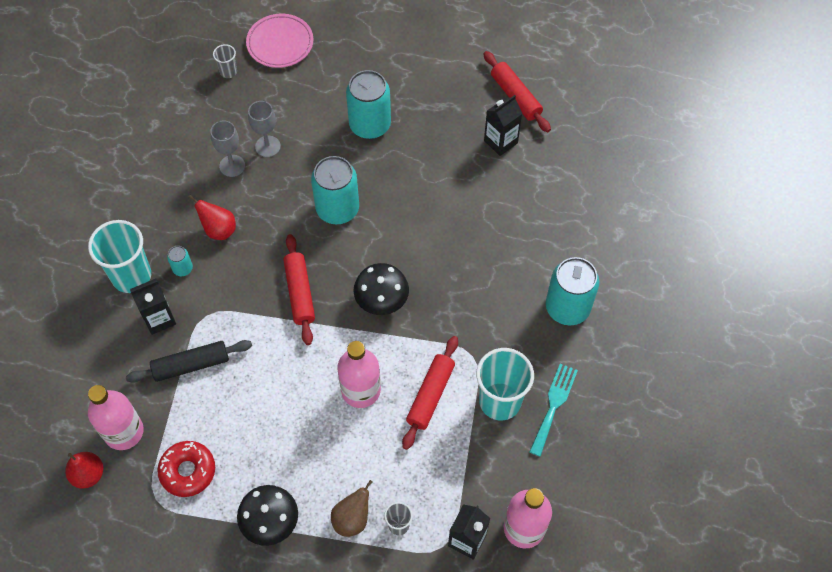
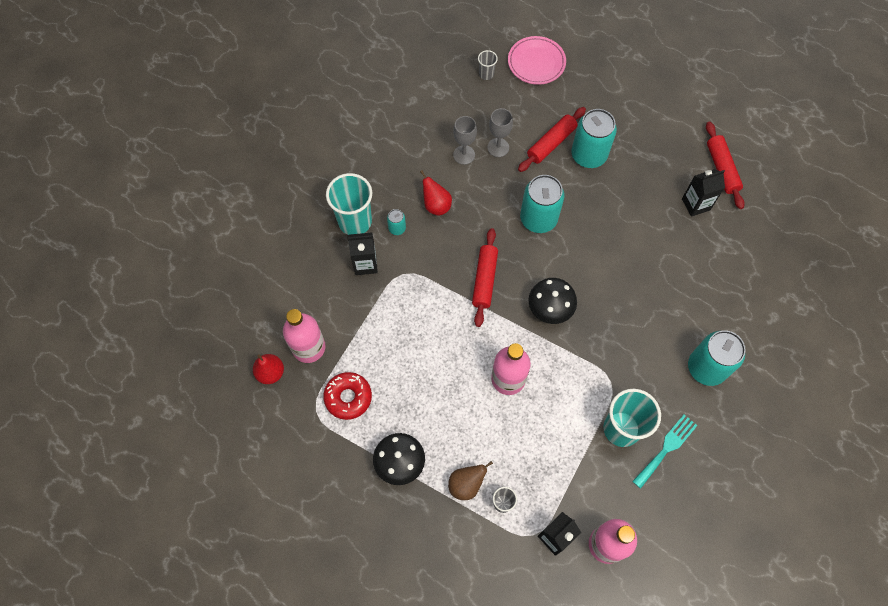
camera: 20 degrees right, 5 degrees up
(191, 365) = (378, 311): black rolling pin -> none
(430, 395) = (564, 403): red rolling pin -> red rolling pin (551, 143)

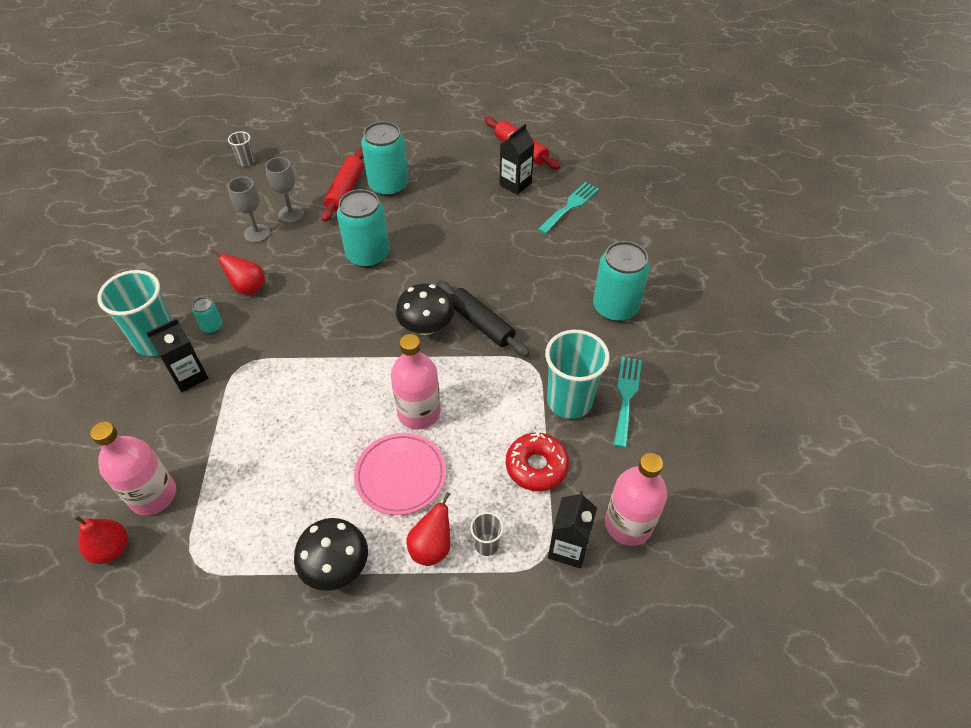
camera: 30 degrees left, 15 degrees down
(348, 397) = (232, 526): red donut -> red donut (536, 466)
(466, 484) = (432, 547): brown pear -> red pear
(484, 280) = (339, 332): red rolling pin -> none
(536, 63) = (294, 136): pink plate -> pink plate (400, 476)
(592, 328) = (481, 324): none -> black rolling pin
(729, 250) = (570, 206): none -> turquoise fork

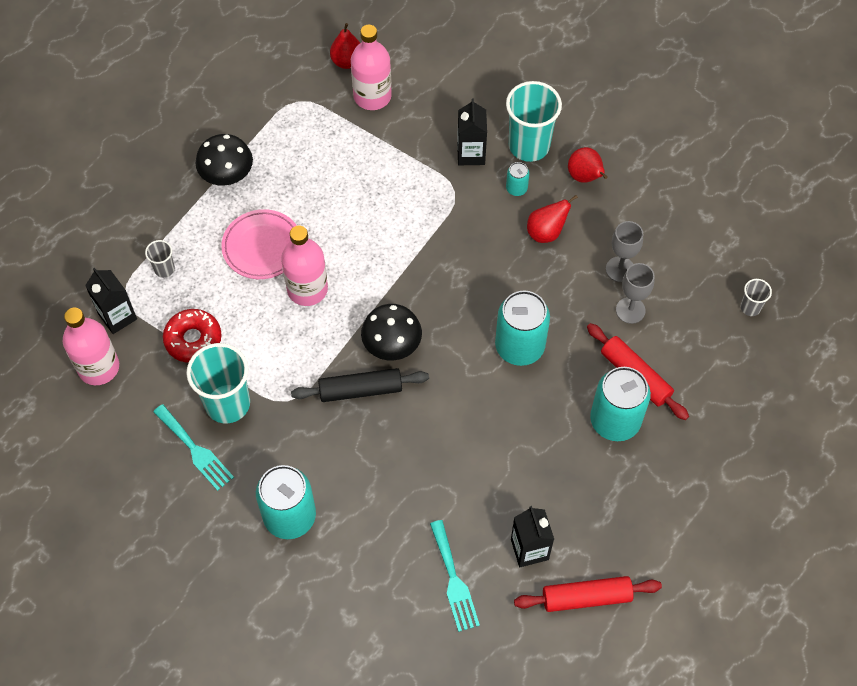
camera: 125 degrees right, 10 degrees up
(432, 547) = (192, 236): red pear -> red pear (585, 177)

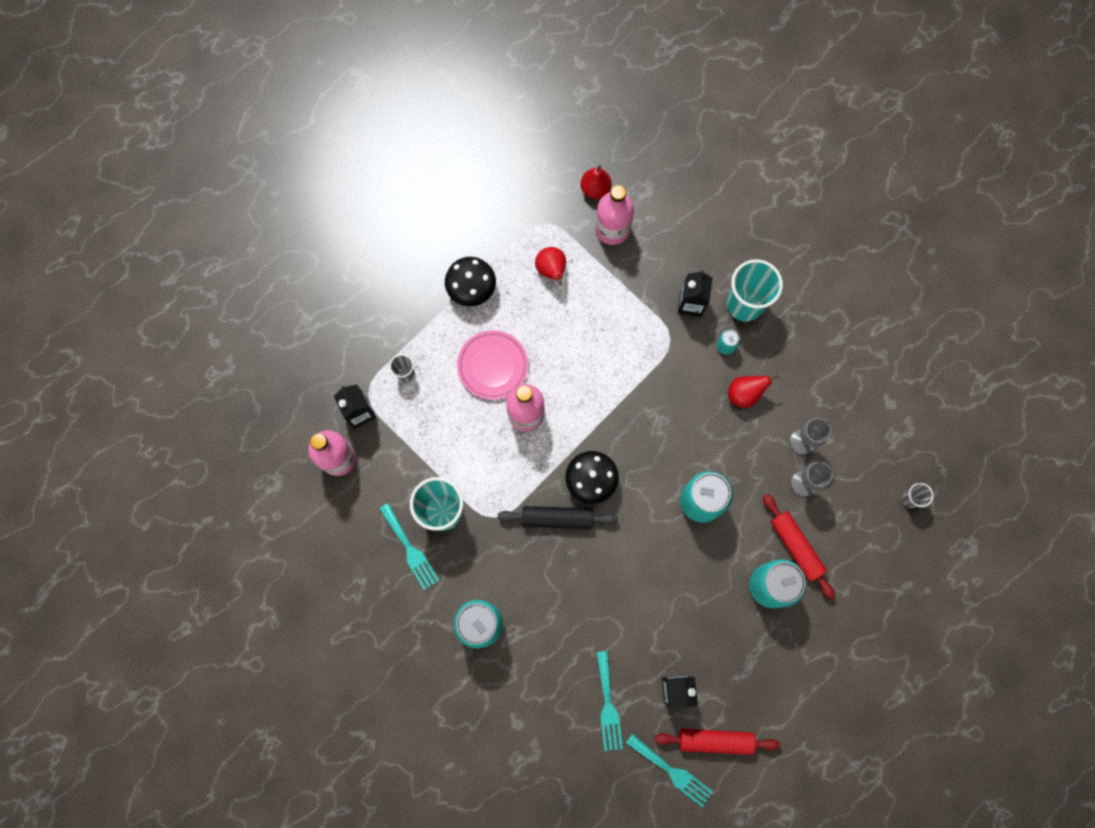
camera: 10 degrees right, 15 degrees up
(193, 339) = (421, 445): red donut -> none
(542, 641) = (672, 772): none -> turquoise fork
(585, 177) = (789, 344): red pear -> red pear (551, 270)

